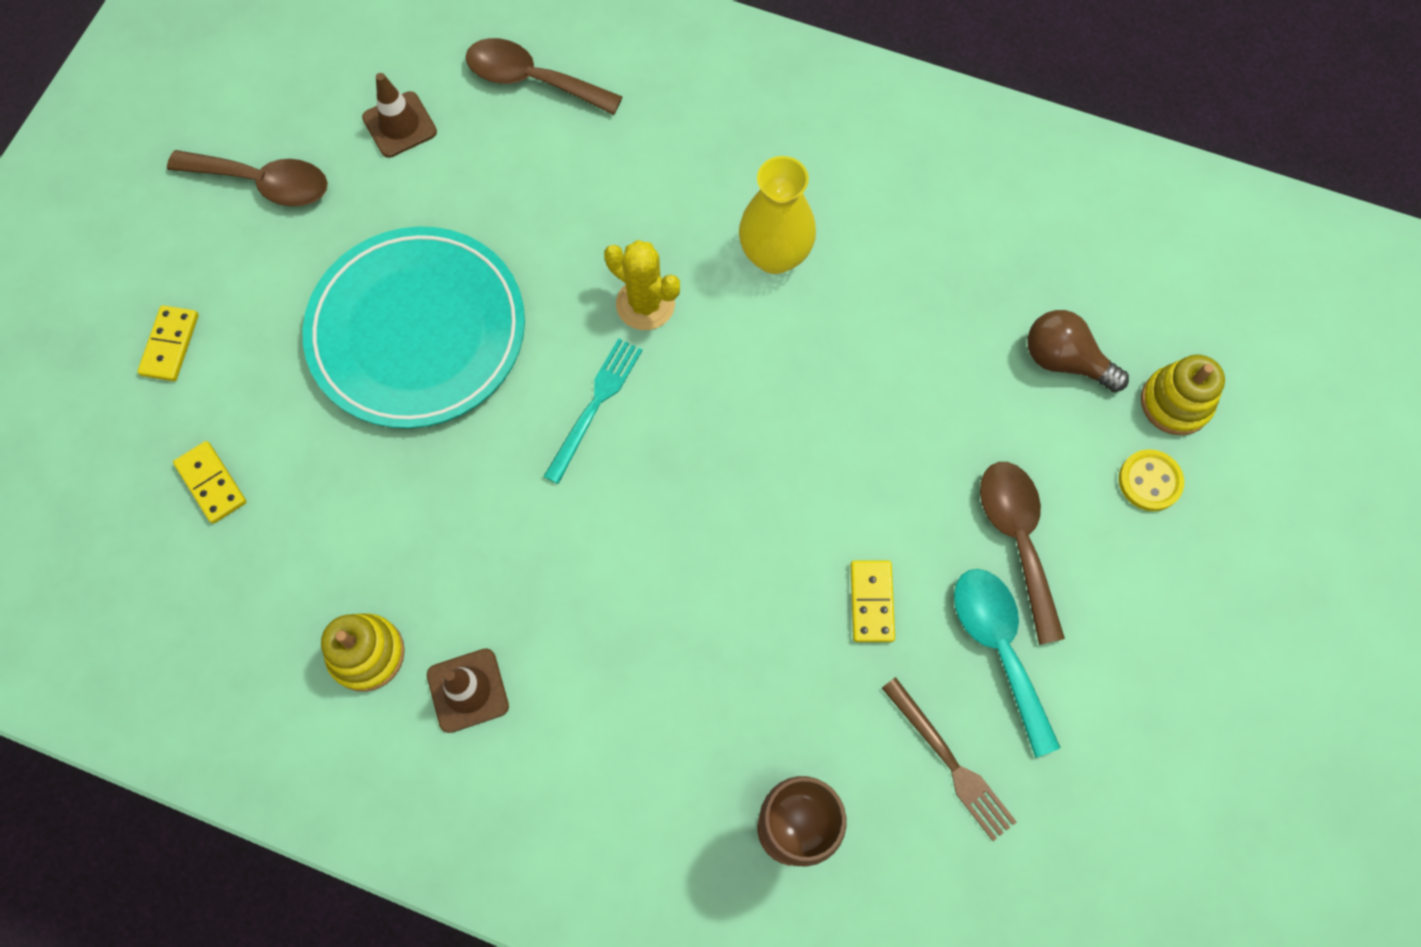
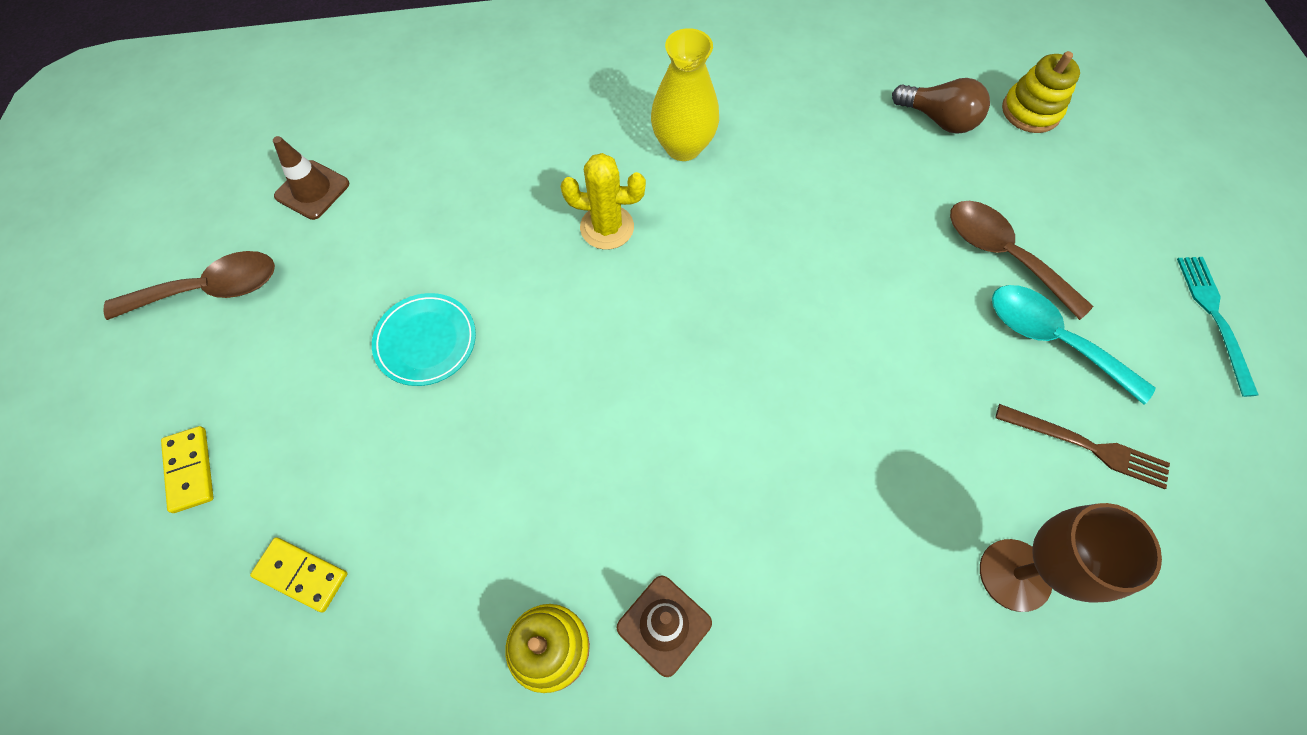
camera: 30 degrees left, 5 degrees down
(417, 332) = (426, 341): turquoise plate -> turquoise plate, size x0.48
(532, 80) = (408, 110): brown spoon -> none
(595, 405) = (617, 323): turquoise fork -> turquoise fork (1214, 318)
(872, 602) = (938, 357): yellow domino -> none
(1064, 360) = (938, 119): brown light bulb -> brown light bulb turned 150 degrees counterclockwise
(1149, 481) = (1056, 169): yellow button -> none

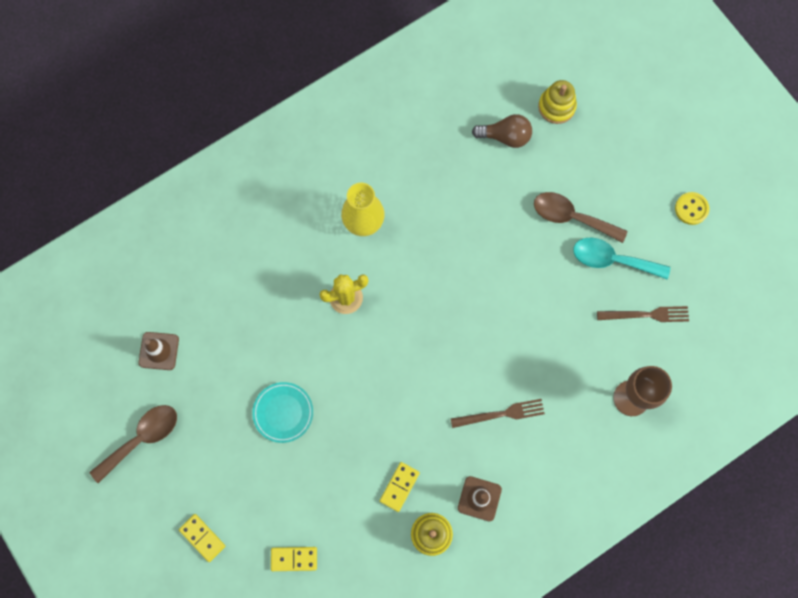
camera: 25 degrees left, 10 degrees up
(538, 537) = (399, 486): none -> yellow domino
(767, 496) = (501, 414): none -> brown fork
(1214, 318) = (691, 209): turquoise fork -> yellow button

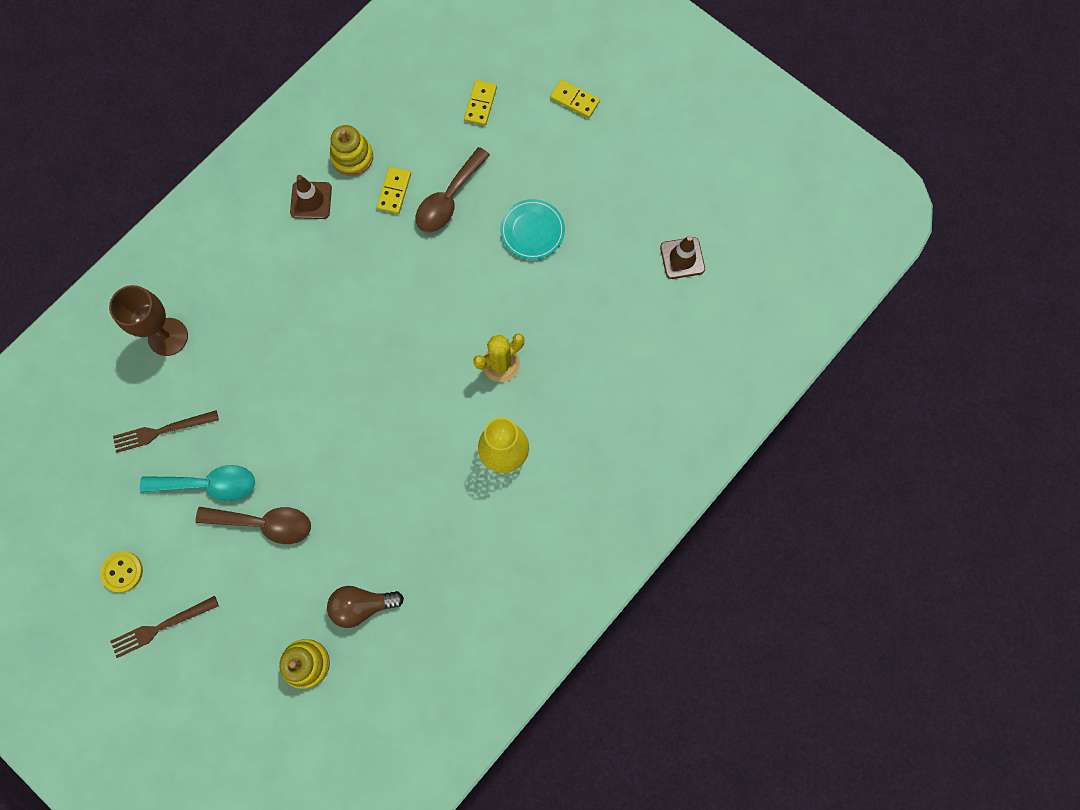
camera: 165 degrees right, 0 degrees up
(142, 438) = (666, 171): brown spoon -> brown spoon (448, 199)
(294, 558) = (480, 104): yellow domino -> yellow domino turned 60 degrees counterclockwise
(501, 414) = (305, 286): brown fork -> brown fork (161, 627)

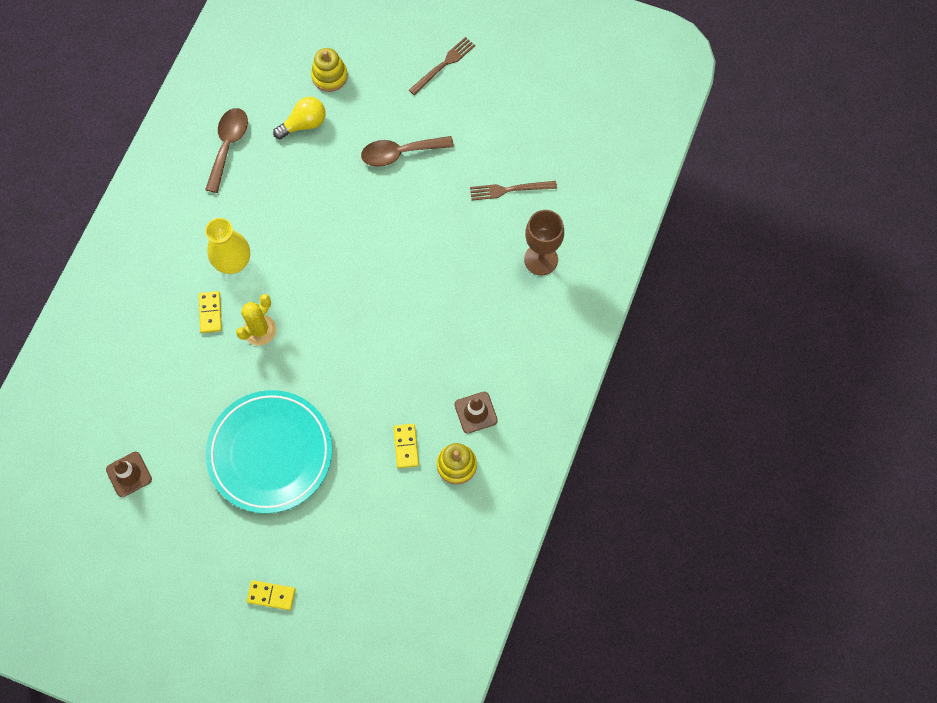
camera: 160 degrees right, 5 degrees down
(122, 572) = (489, 89): yellow button -> none
(162, 431) = (509, 190): brown fork -> brown fork turned 150 degrees counterclockwise
(209, 484) = (454, 165): turquoise spoon -> none
(362, 605) = (304, 124): brown light bulb -> yellow light bulb
(448, 199) = (355, 456): brown spoon -> brown spoon (228, 146)
(480, 104) = (359, 559): yellow domino -> yellow domino (210, 313)
(532, 231) = (270, 453): turquoise plate -> turquoise plate, size x2.09

